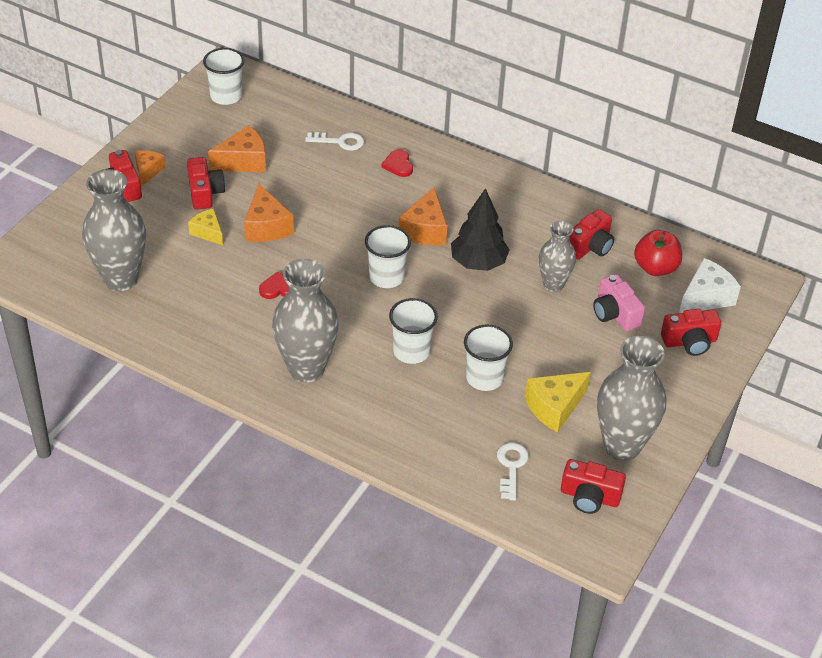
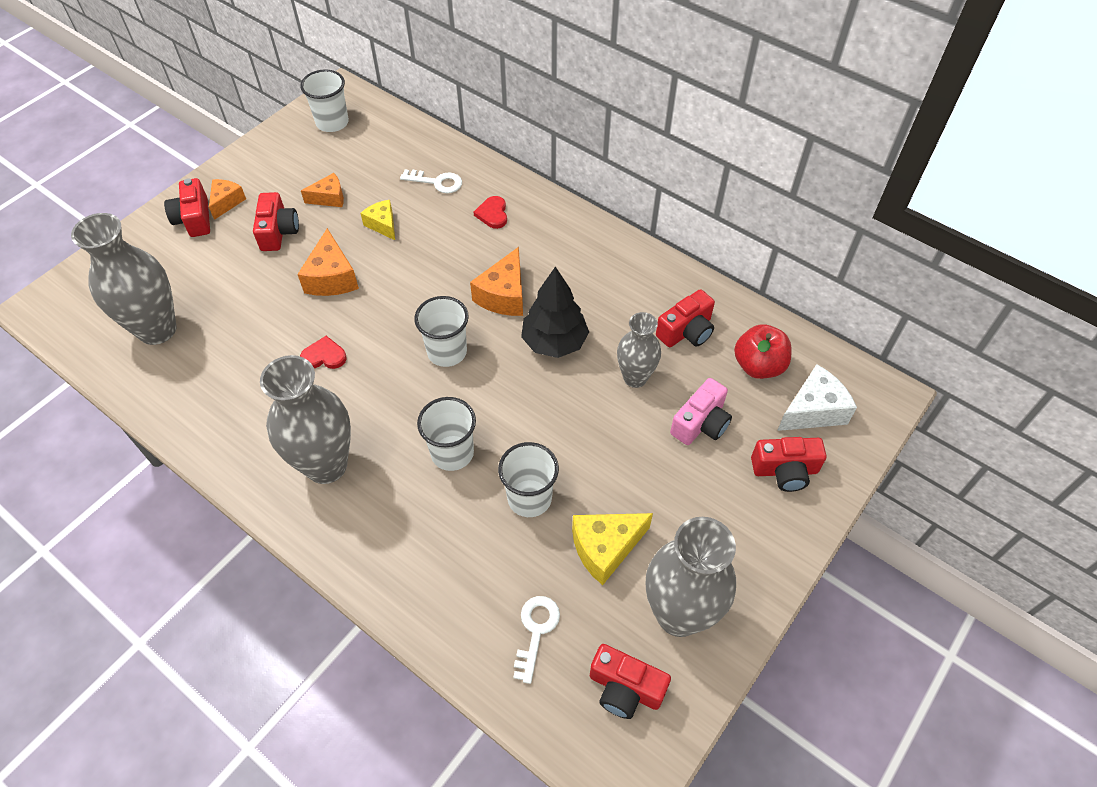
camera: 10 degrees right, 10 degrees up
(208, 232) = (267, 279): yellow cheese -> yellow cheese (383, 225)
(243, 161) = (329, 198): orange cheese -> orange cheese, size x0.64
(615, 314) = (701, 423): pink camera -> pink camera turned 120 degrees counterclockwise

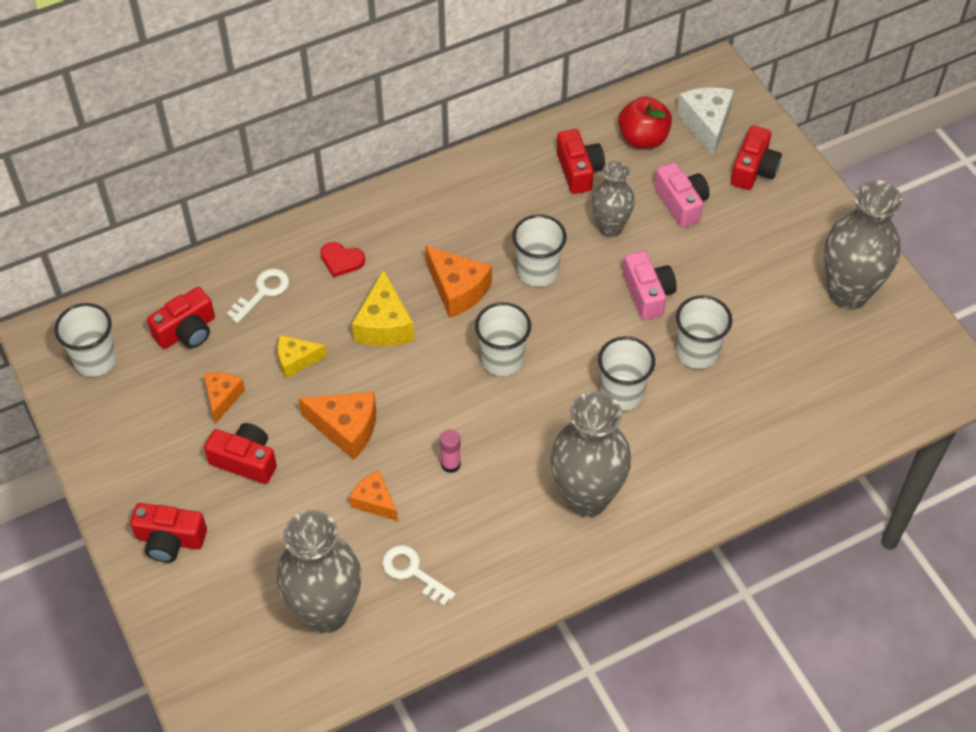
camera: 65 degrees left, 0 degrees up
(226, 202) = (163, 500): orange cheese -> orange cheese (375, 501)
(324, 356) = (451, 464): red heart -> pink glue stick
(536, 631) = (823, 393): white key -> white key (413, 572)
(554, 342) = (537, 271): black tree -> white cup
(576, 433) = (647, 294): none -> pink camera
(605, 548) = (769, 318): yellow cheese -> yellow cheese (384, 325)
(625, 688) = (893, 352): red camera -> red camera (187, 331)

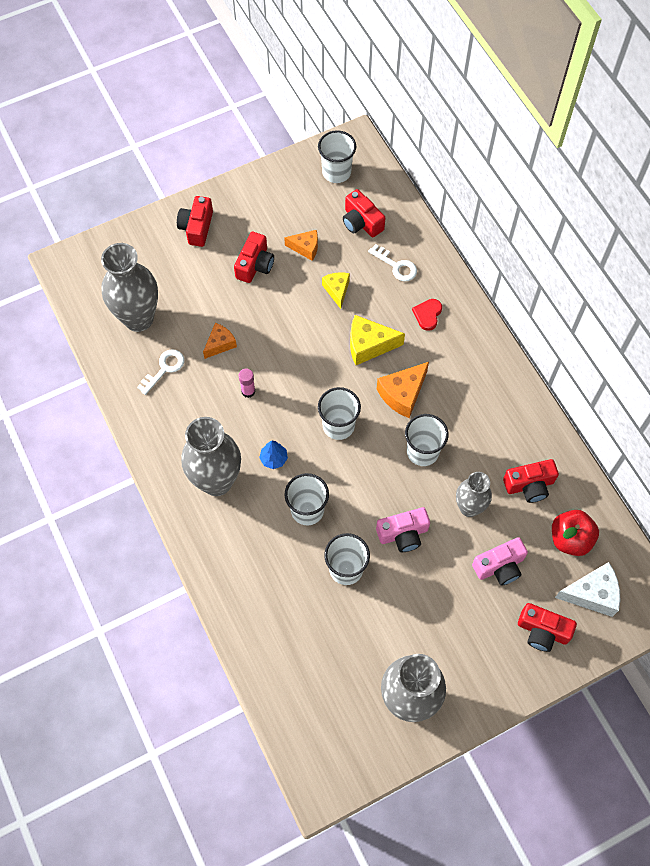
camera: 90 degrees right, 10 degrees up
(346, 428) = (279, 324): orange cheese -> none
(551, 432) = (274, 459): none -> blue tree

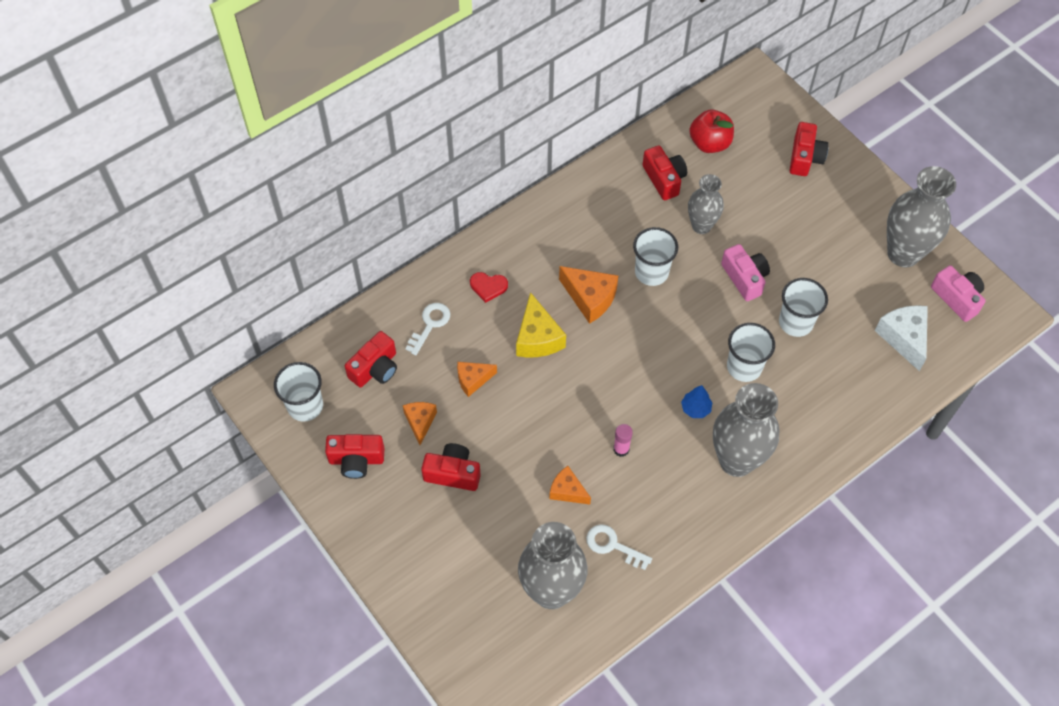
camera: 100 degrees left, 5 degrees down
(197, 227) = (408, 551): red camera -> red camera (356, 460)
(337, 290) = (473, 380): yellow cheese -> orange cheese
(338, 425) = (641, 353): white cup -> none
(499, 566) = (753, 195): pink camera -> pink camera (957, 298)
(592, 594) = (758, 124): white cheese -> white cheese (903, 338)

